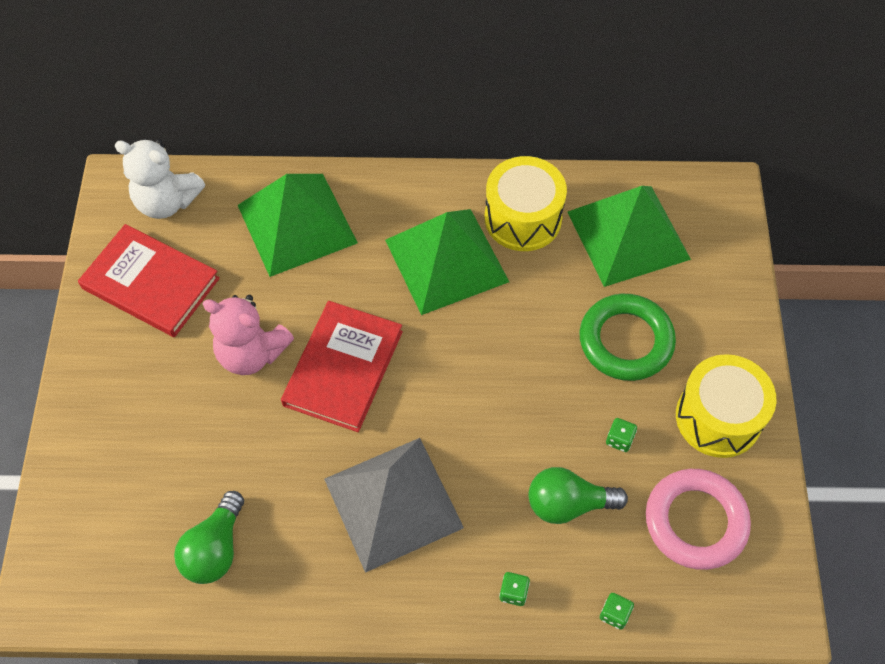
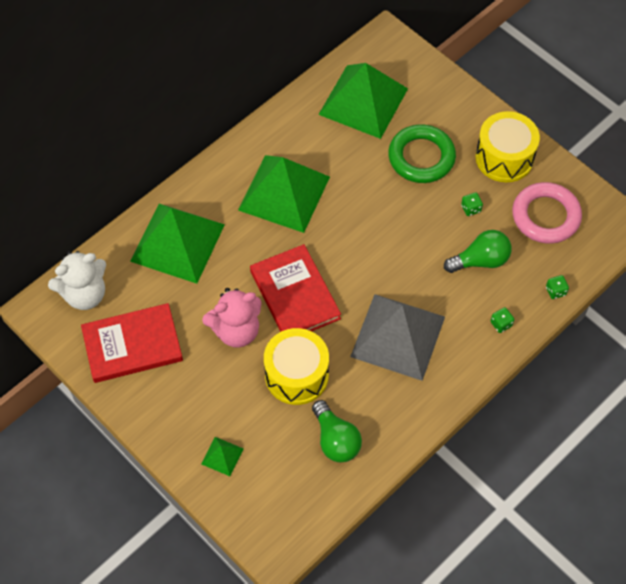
camera: 45 degrees left, 0 degrees up
(102, 461) = (222, 456): none -> green pyramid
(523, 218) = (299, 137): yellow drum -> yellow drum (296, 375)
(568, 504) = (480, 260): green light bulb -> green light bulb turned 150 degrees counterclockwise

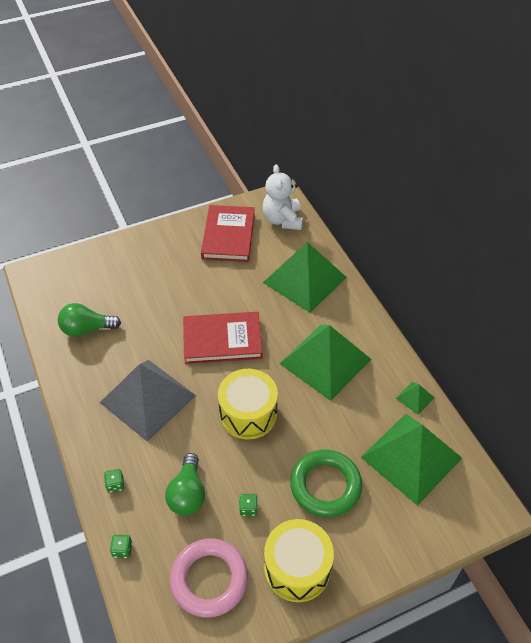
camera: 110 degrees right, 10 degrees down
(222, 456) = (116, 262): green pyramid -> green pyramid (415, 398)
(236, 331) = (209, 295): pink teddy bear -> none
(296, 375) = (152, 321): yellow drum -> yellow drum (248, 413)

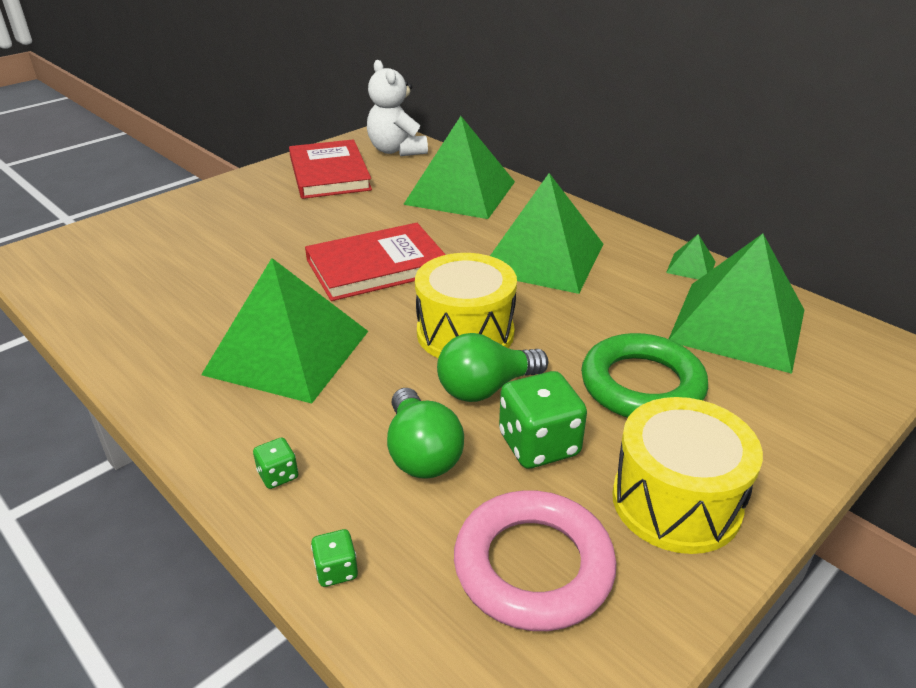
camera: 20 degrees left, 15 degrees down
(86, 329) = (144, 296): green light bulb -> green light bulb (486, 388)
(147, 398) = (287, 352): grey pyramid -> green pyramid
(248, 508) = (539, 444): green dice -> green dice, size x2.05

